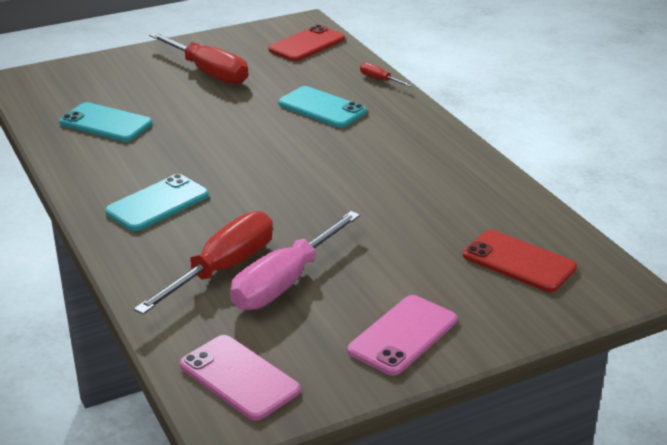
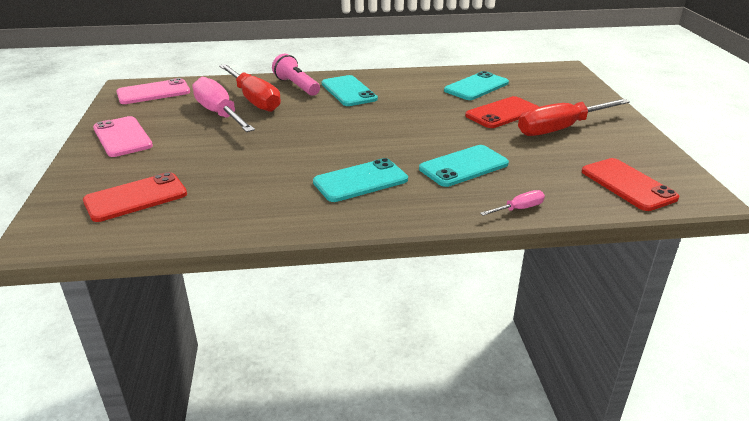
camera: 110 degrees right, 0 degrees up
(154, 248) = (296, 86): none -> pink flashlight
(182, 102) = (502, 113): none -> red phone
(379, 80) = (518, 209): red screwdriver -> pink screwdriver
(387, 150) = (360, 181): none -> turquoise phone

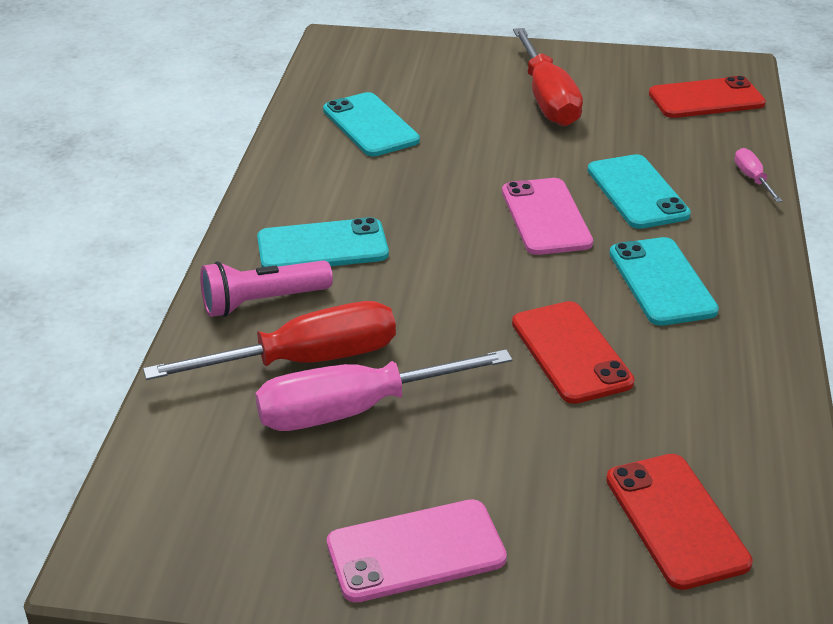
camera: 75 degrees left, 5 degrees up
(153, 92) = (180, 509): pink phone -> pink phone (545, 217)
(502, 113) = (480, 127): red phone -> red phone (571, 352)

